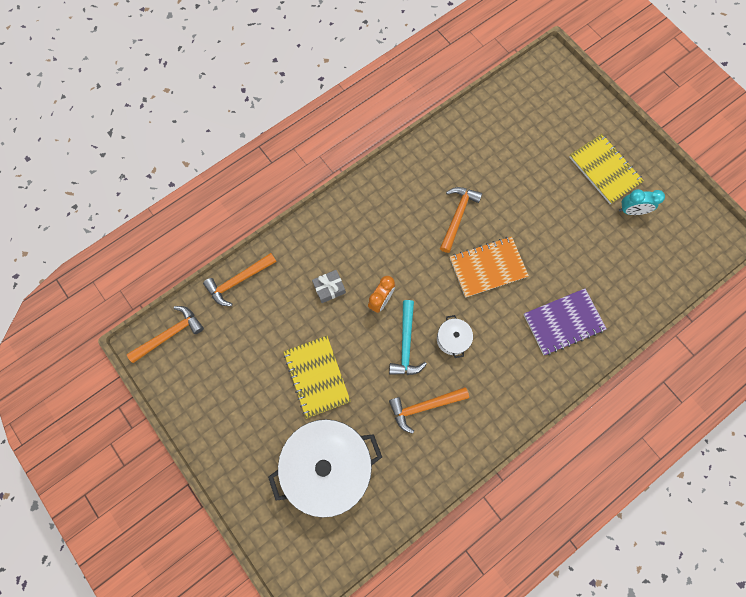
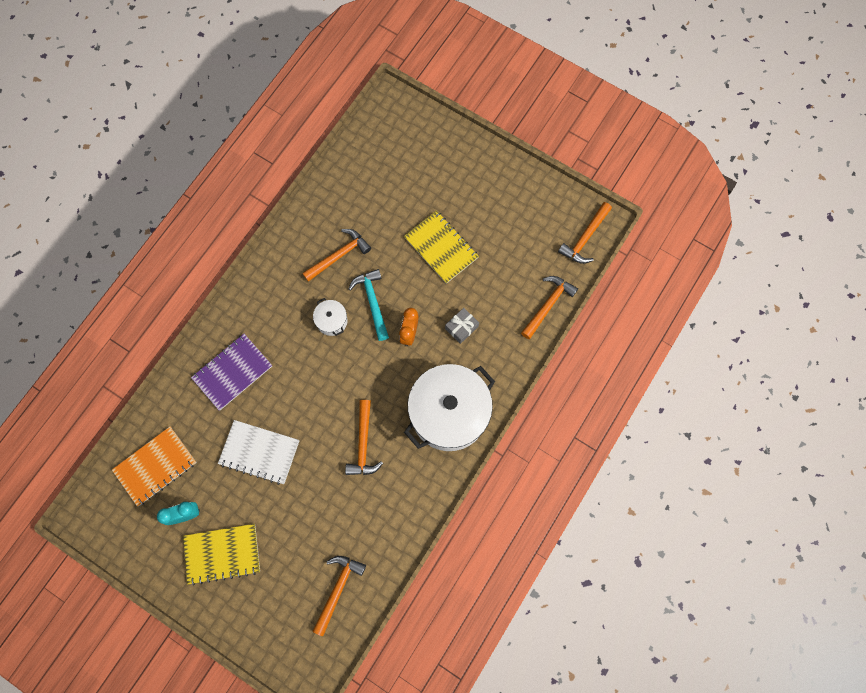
camera: 160 degrees right, 0 degrees up
(328, 465) = (403, 184): white pot -> white pot (449, 413)
(487, 267) = (318, 400): orange notebook -> orange notebook (155, 466)
(514, 113) = (337, 589): none -> orange hammer
(554, 240) = (259, 452): none -> white notebook
(604, 170) = (222, 554): yellow notebook -> yellow notebook turned 45 degrees counterclockwise

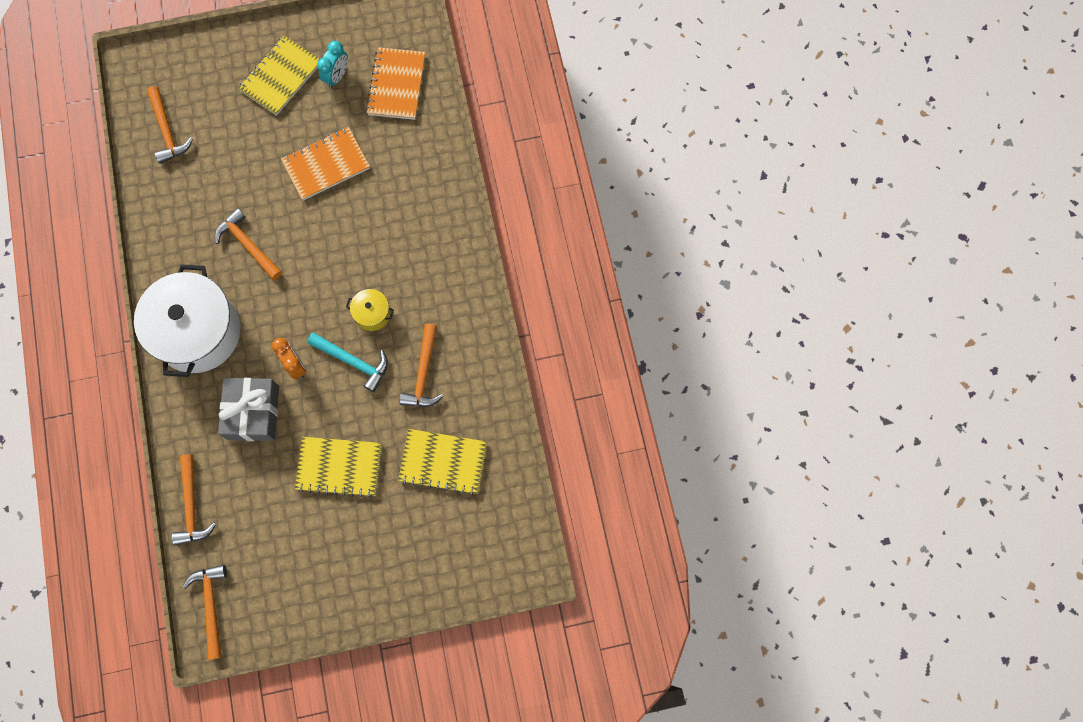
camera: 135 degrees right, 0 degrees up
(232, 372) = (412, 200): purple notebook -> none
(259, 452) = (326, 165): white notebook -> orange notebook
(332, 321) = (372, 314): white pot -> yellow pot
(380, 196) = (443, 462): none -> yellow notebook
(461, 327) = (253, 413): grey gift -> grey gift, size x1.83

